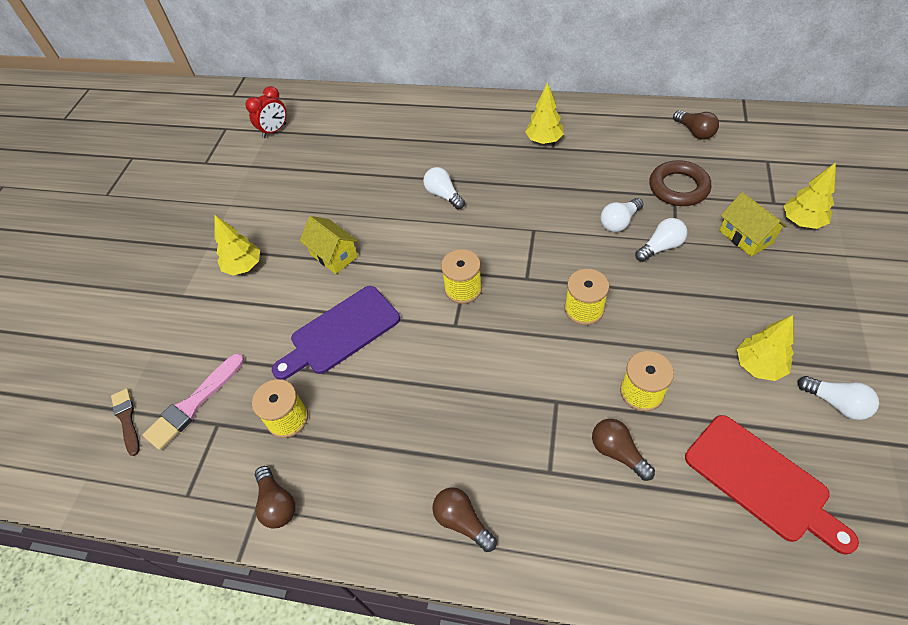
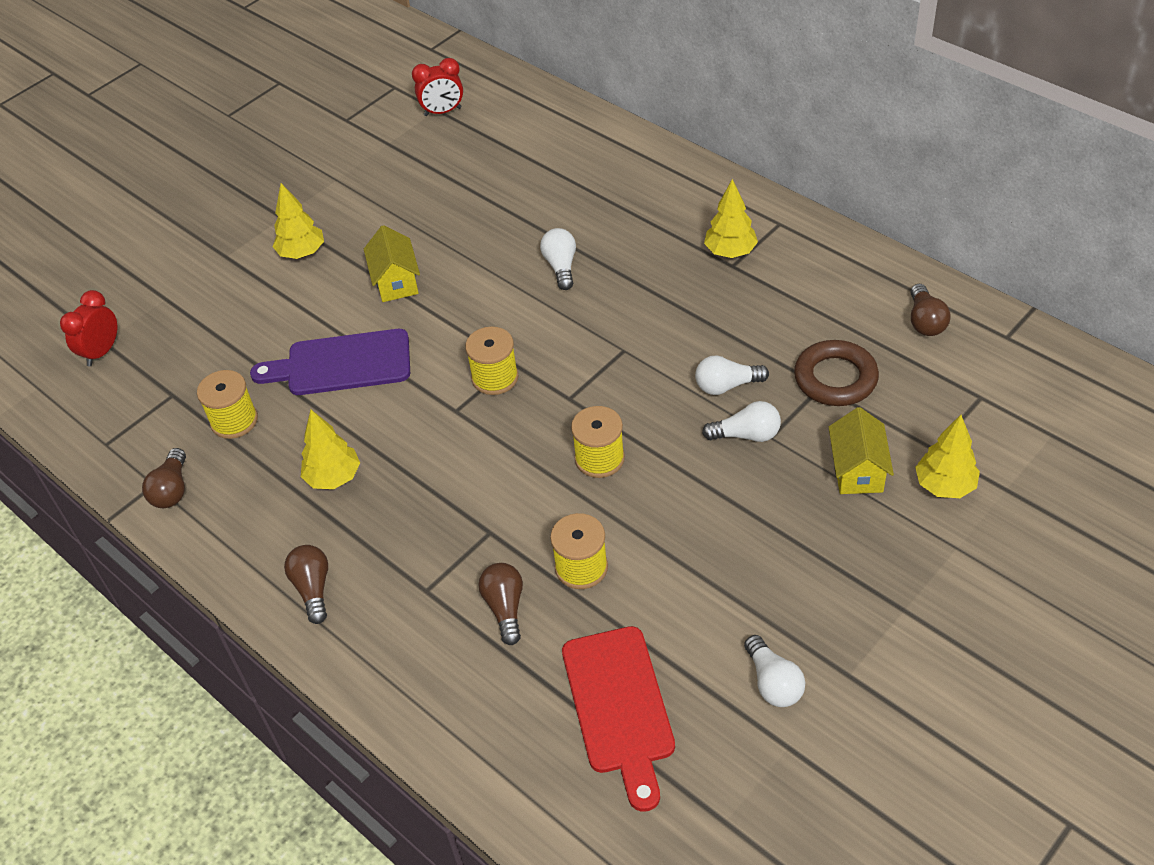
camera: 30 degrees right, 5 degrees down
(127, 419) = (102, 352): brown brush -> red clock
(193, 404) = (165, 366): pink brush -> none
(758, 366) = (729, 606): yellow tree -> yellow tree (334, 477)

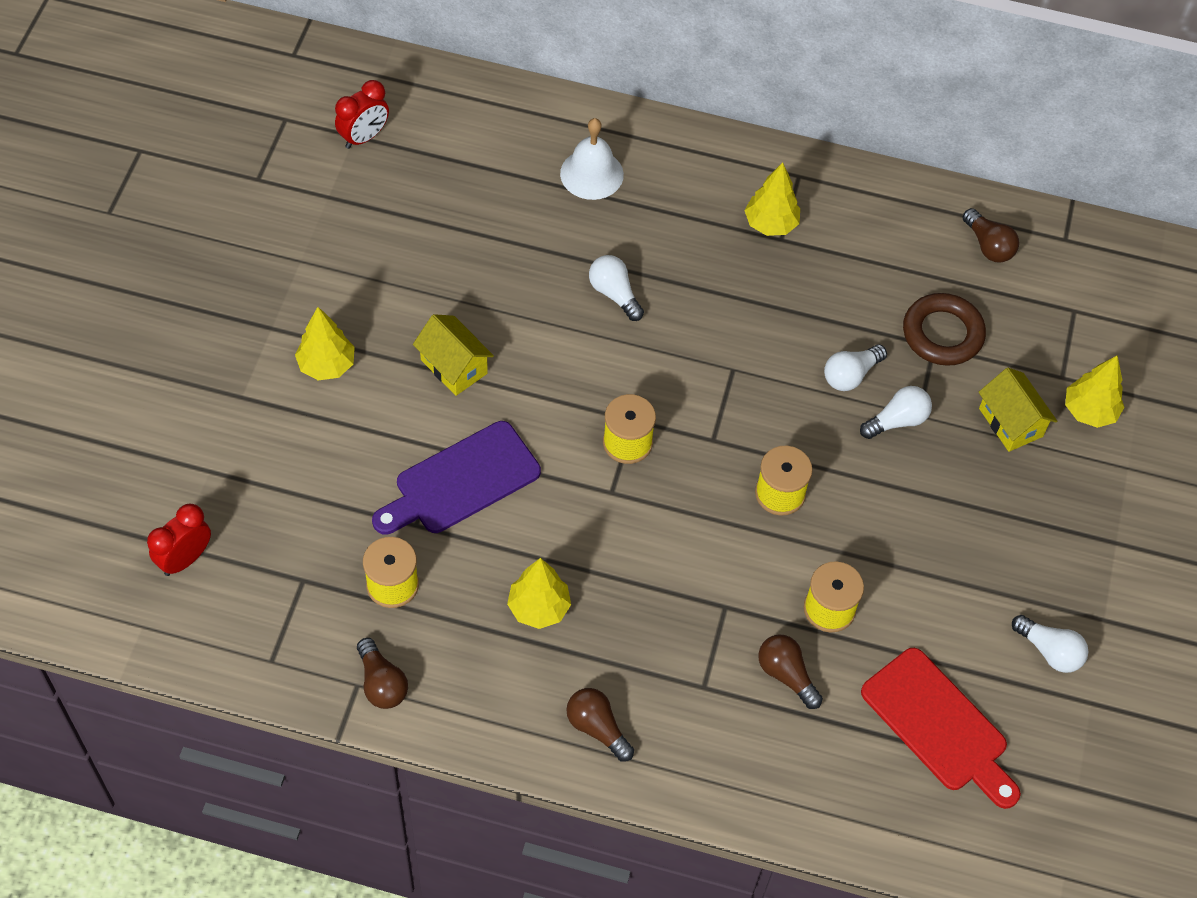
camera: 35 degrees left, 10 degrees up
(102, 352) = (185, 559): red clock -> red clock turned 45 degrees clockwise
(602, 178) = (591, 174): none -> white bell

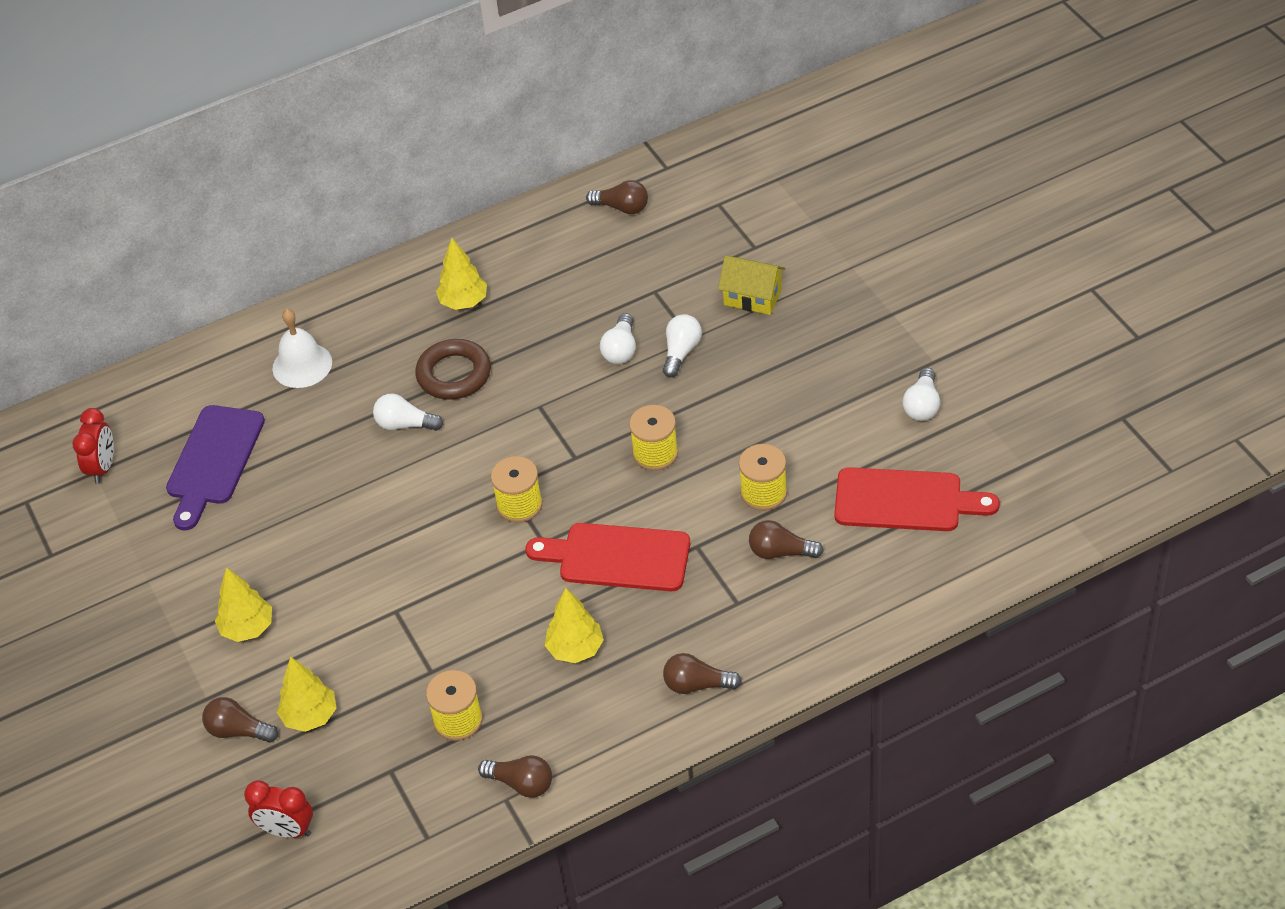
camera: 35 degrees left, 10 degrees down
(185, 559) = (287, 830): red clock -> red clock turned 75 degrees counterclockwise
(235, 445) = (238, 731): none -> brown light bulb
(454, 366) = (343, 556): yellow house -> none
(461, 481) = (431, 620): purple cutting board -> purple cutting board (213, 461)
(653, 558) = (617, 557): none -> red cutting board
(942, 334) = (651, 280): brown ring -> brown ring (454, 374)
(1049, 651) = (922, 405): white light bulb -> white light bulb turned 105 degrees clockwise
(1089, 411) = (793, 253): yellow tree -> yellow tree (310, 716)

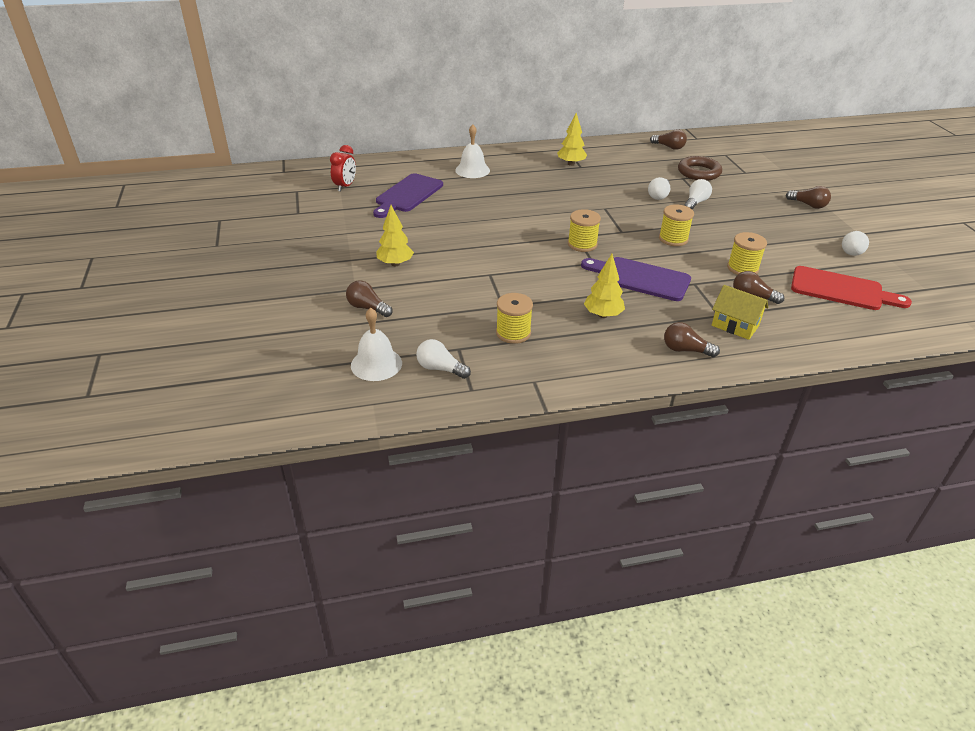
camera: 10 degrees right, 10 degrees down
(287, 830) = (376, 364): red clock -> white bell
(310, 716) = (416, 311): yellow tree -> none
(405, 424) = (522, 201): white light bulb -> white light bulb (440, 369)
(454, 374) = (557, 188): brown ring -> brown ring (699, 172)
(521, 783) = (547, 375): brown light bulb -> brown light bulb (808, 205)
(617, 557) = (640, 278): red cutting board -> purple cutting board
(752, 297) = (742, 190): yellow house -> yellow house (735, 325)

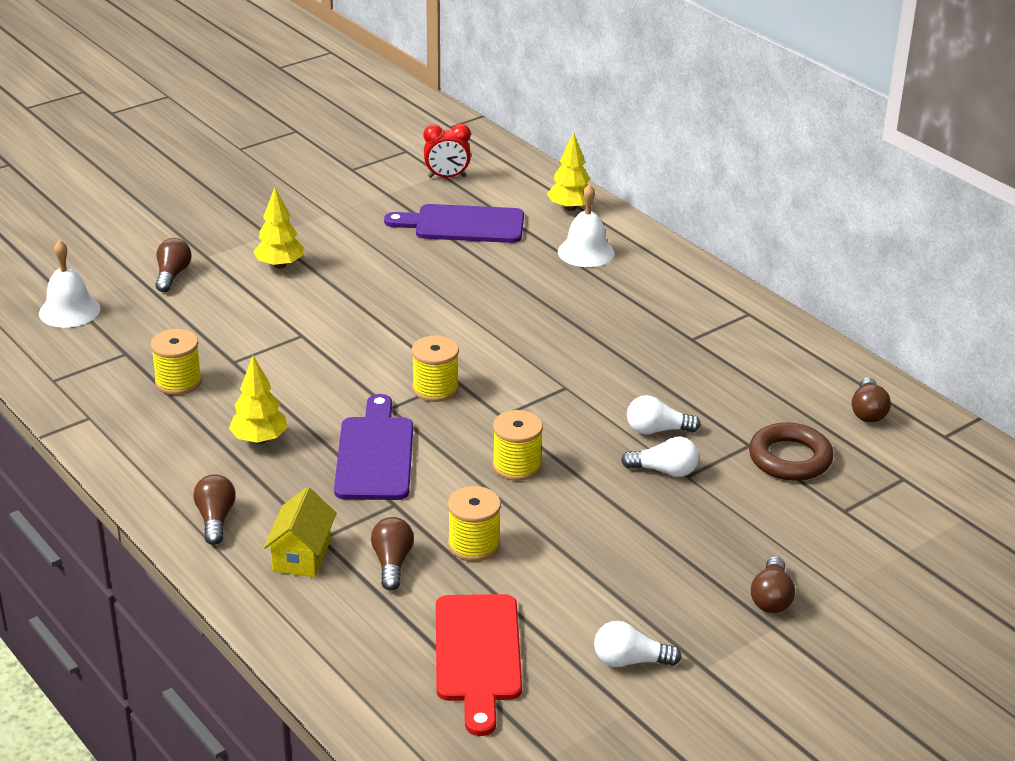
camera: 65 degrees right, 5 degrees down
(440, 369) = (81, 351): white light bulb -> none
(571, 164) = (693, 328): yellow tree -> yellow tree (570, 208)

